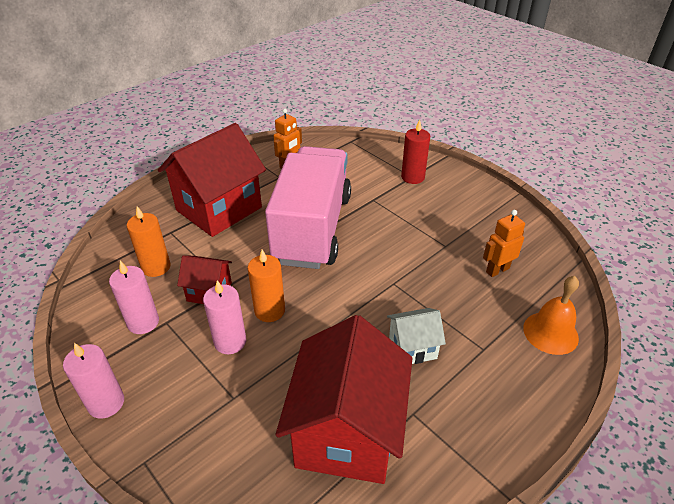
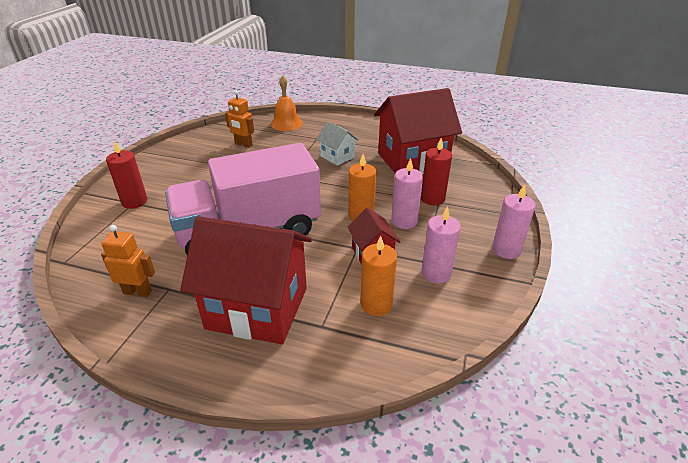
camera: 120 degrees left, 5 degrees down
(244, 395) = (432, 198): none -> red candle

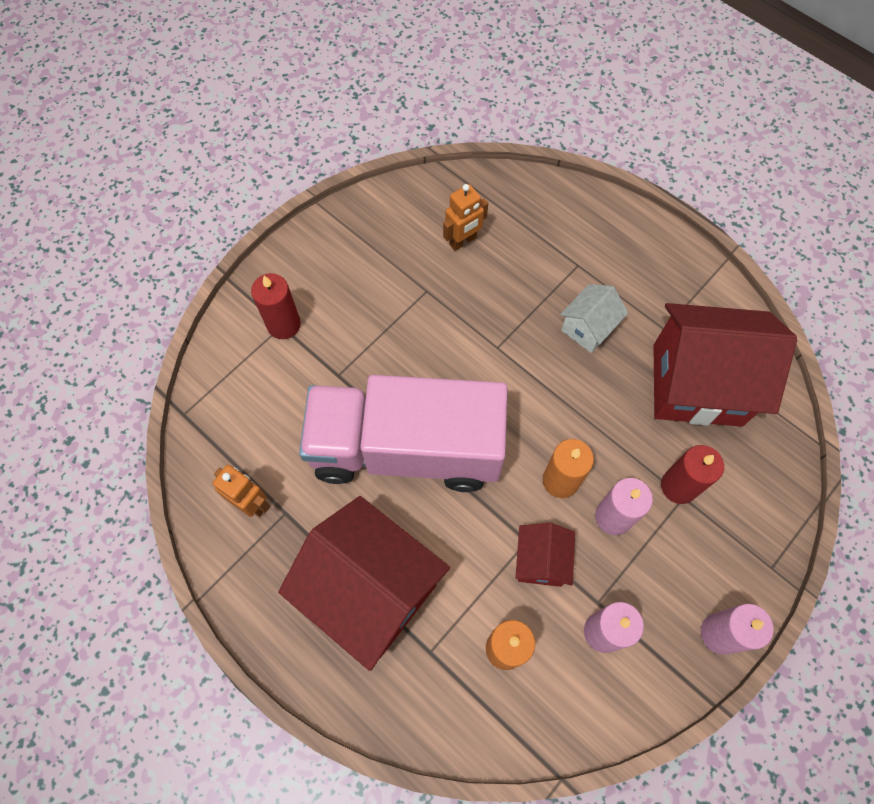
camera: 25 degrees right, 30 degrees up
(243, 144) = (463, 241): orange robot -> orange robot turned 90 degrees counterclockwise
(286, 123) = (547, 205): orange bell -> none
(337, 157) = (588, 328): white house -> white house turned 60 degrees clockwise

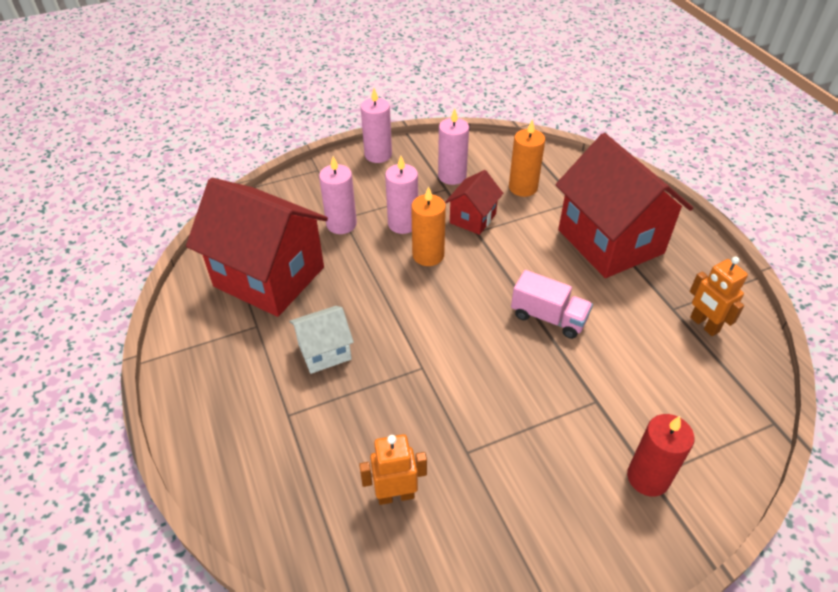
camera: 155 degrees left, 20 degrees down
(406, 448) = (548, 317): pink truck -> pink truck, size x0.41
(679, 486) = (341, 224): red candle -> pink candle

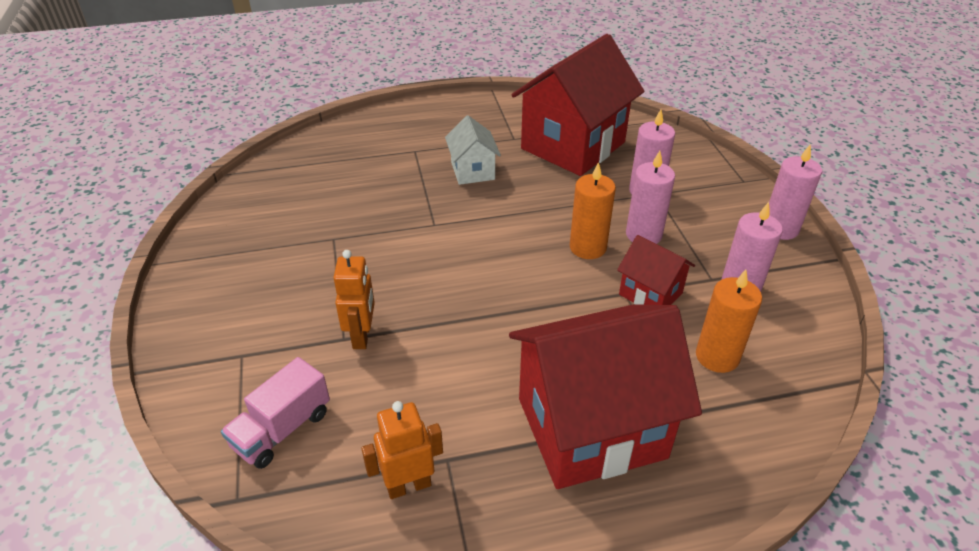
camera: 100 degrees right, 5 degrees down
(395, 495) = (316, 196): orange robot -> orange robot (362, 336)
(548, 317) = (468, 327): pink truck -> pink truck (282, 429)
(648, 477) = (242, 352): red candle -> none

